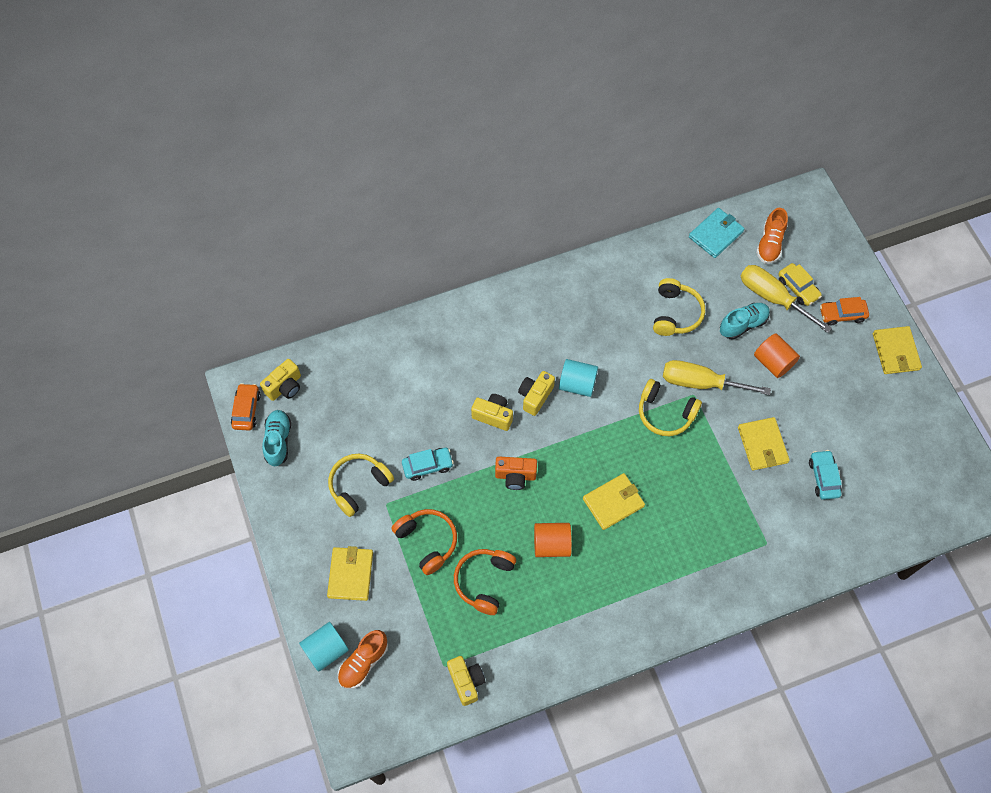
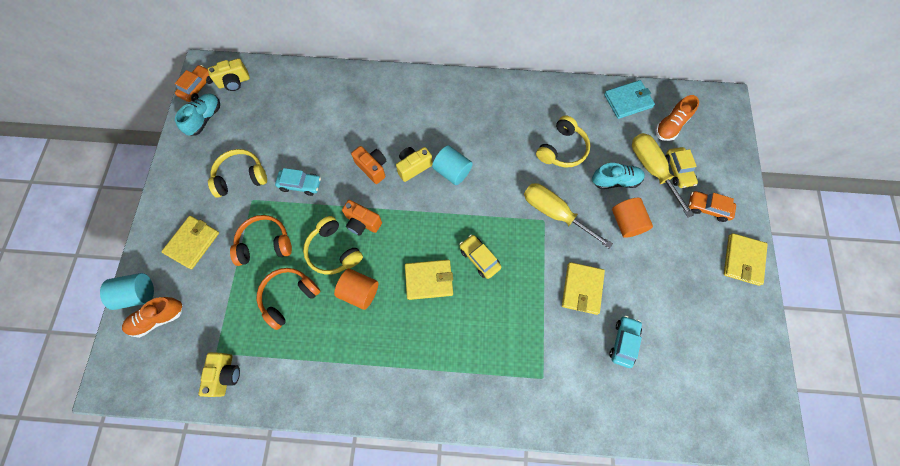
camera: 25 degrees right, 5 degrees up
(427, 541) = (265, 244): orange headphones -> orange headphones turned 90 degrees counterclockwise
(493, 415) = (372, 168): yellow camera -> orange camera
(651, 459) = (479, 258): none -> yellow car
(665, 413) = (512, 225): yellow headphones -> yellow headphones (333, 251)

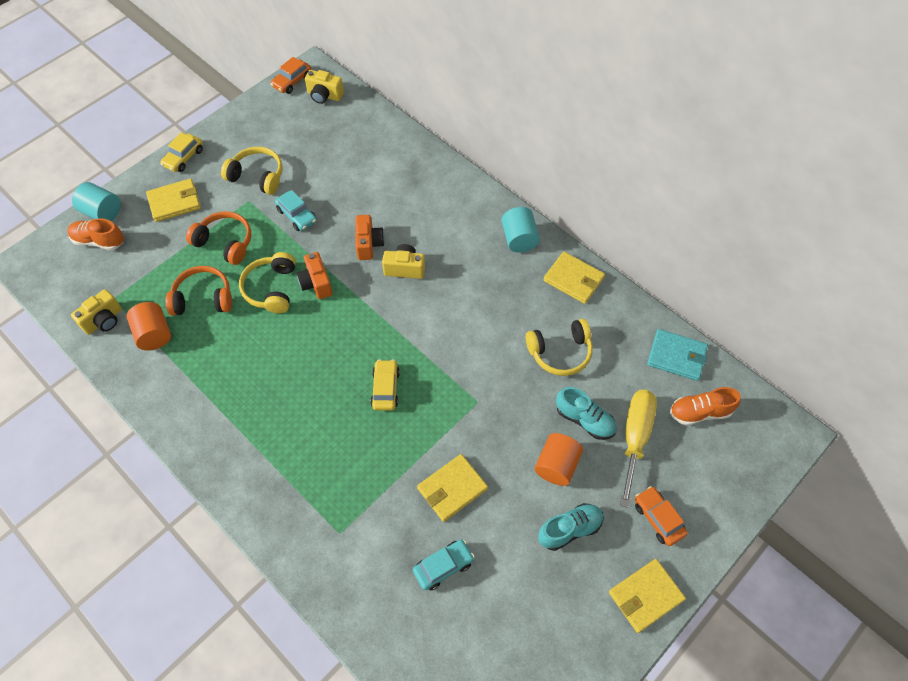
camera: 40 degrees right, 10 degrees down
(197, 87) = (292, 81): orange car -> orange car turned 150 degrees clockwise
(205, 119) = (274, 110): turquoise shoe -> turquoise shoe (569, 529)
(359, 292) = (260, 337): orange cylinder -> orange cylinder (154, 334)
(429, 280) = (324, 372): yellow wallet -> yellow wallet (573, 279)
(452, 171) = (435, 297): turquoise cylinder -> turquoise cylinder (519, 239)
(554, 213) = (494, 403): yellow screwdriver -> none
(678, 170) = (663, 460): yellow car -> yellow car (184, 157)

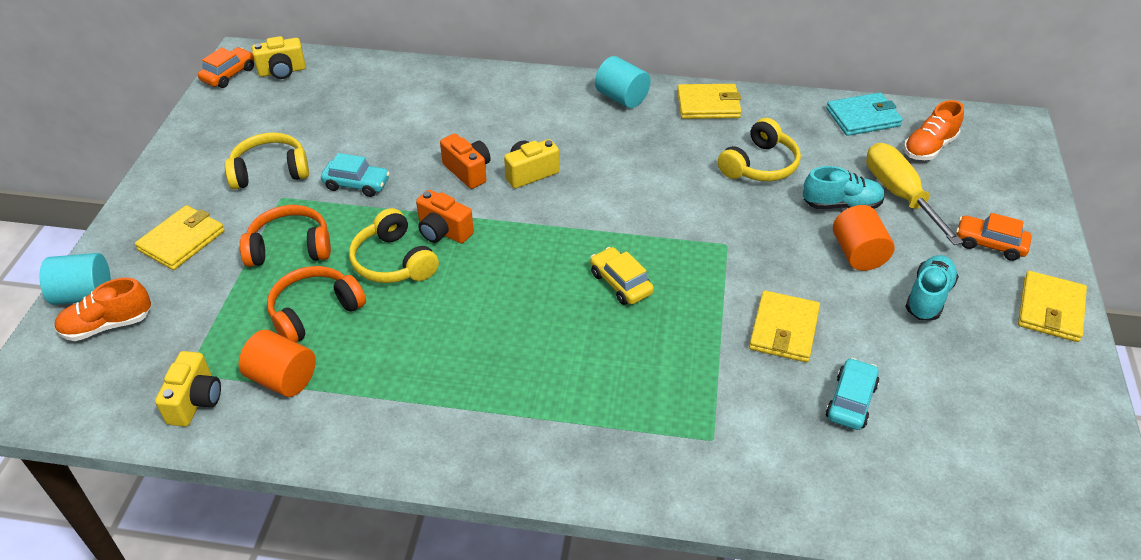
camera: 35 degrees left, 15 degrees down
(184, 157) = (152, 195): yellow car -> none
(292, 81) = (229, 74): orange car -> orange car turned 150 degrees counterclockwise

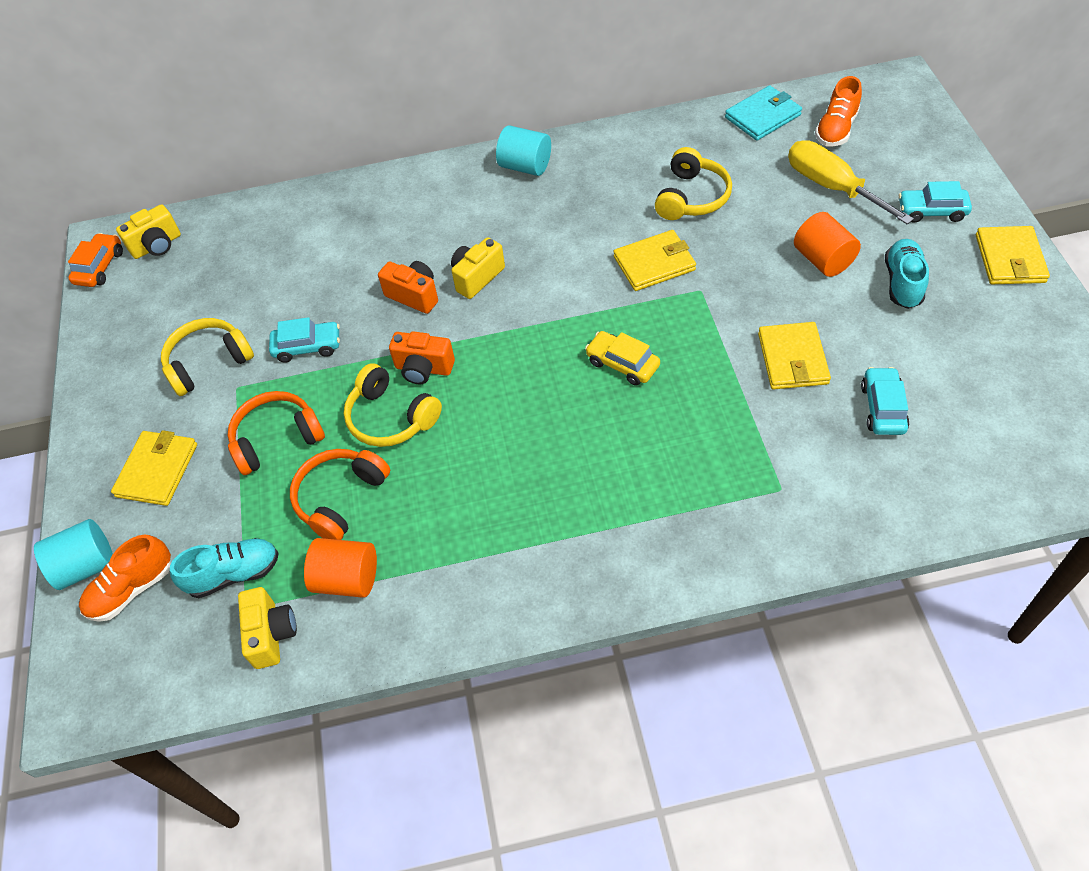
camera: 15 degrees left, 10 degrees up
(708, 105) = (612, 148): yellow wallet -> yellow wallet (654, 263)
(841, 205) = (785, 214): turquoise shoe -> turquoise shoe (234, 574)
(989, 244) = (931, 211): orange car -> turquoise car

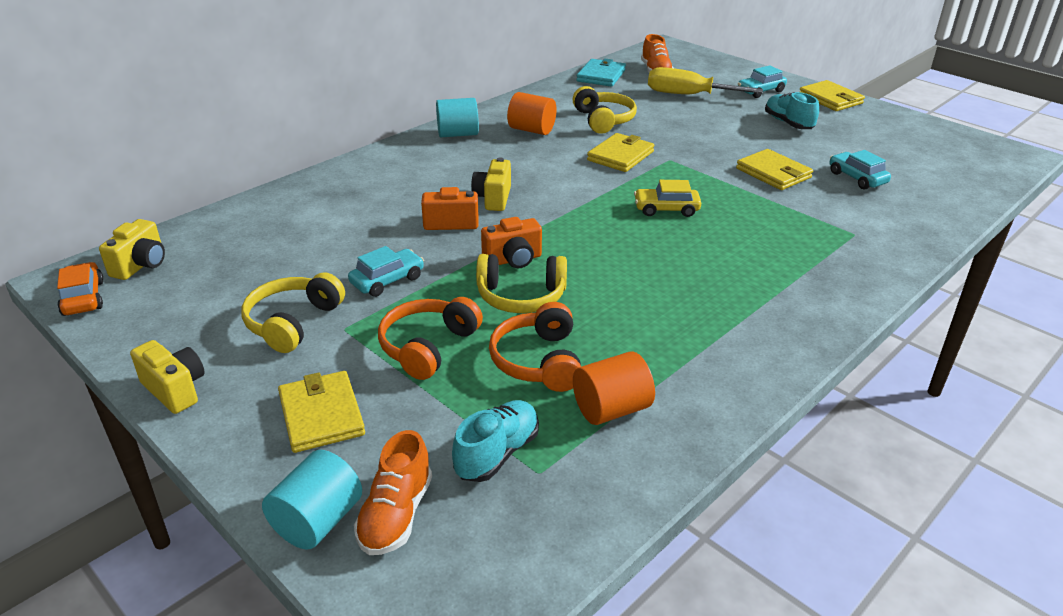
camera: 40 degrees left, 20 degrees down
(272, 634) = (588, 478): yellow camera -> yellow camera (175, 390)
(823, 260) = (728, 126): orange cylinder -> orange cylinder (531, 130)

